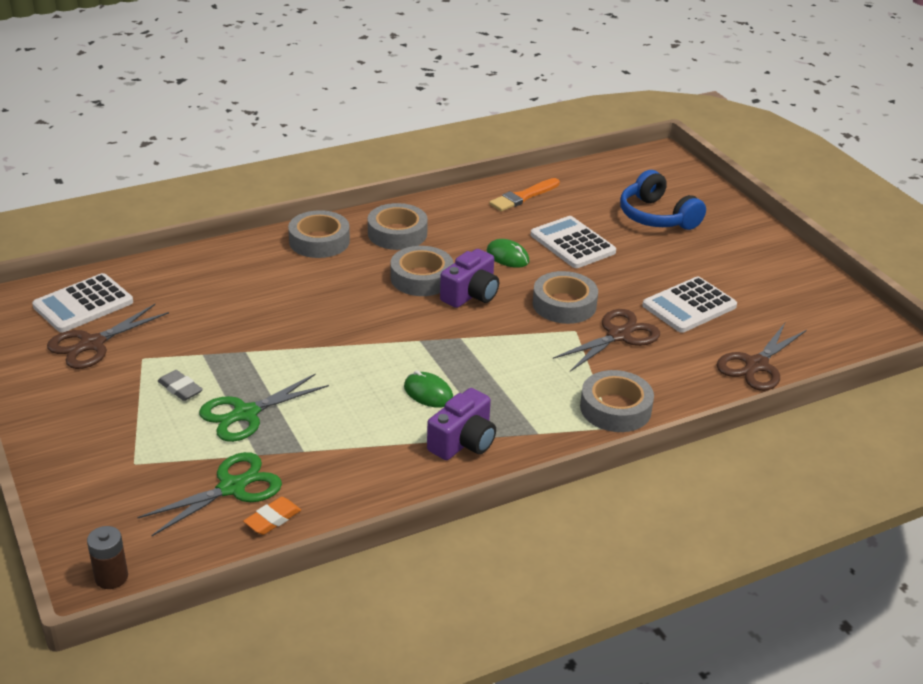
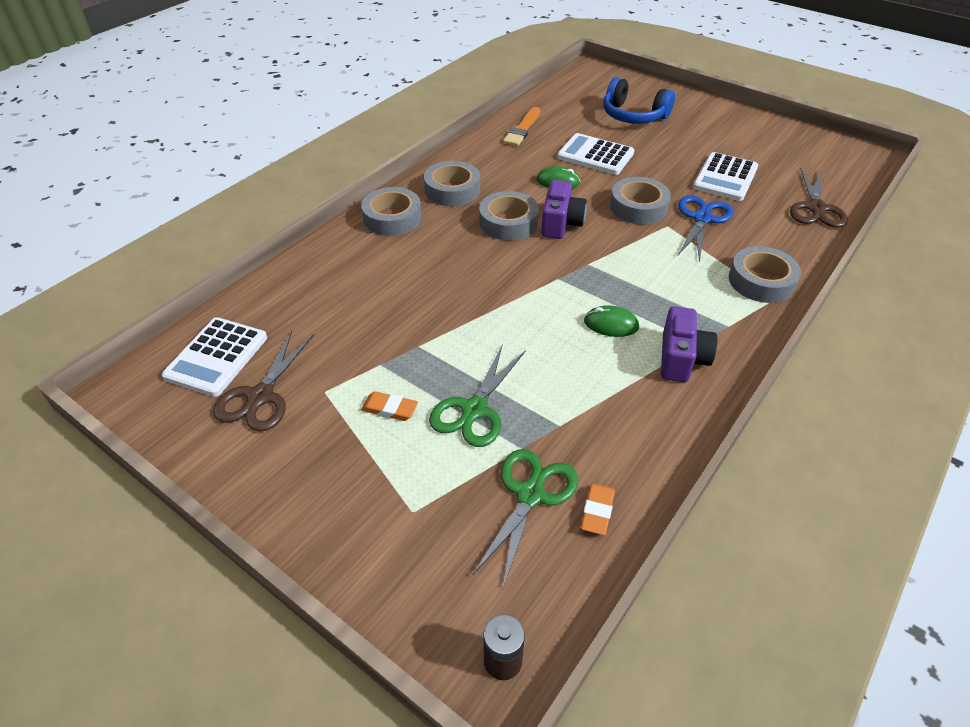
camera: 25 degrees left, 10 degrees up
(180, 388) = (390, 409): grey eraser -> orange eraser
(619, 335) = (702, 219): brown scissors -> blue scissors

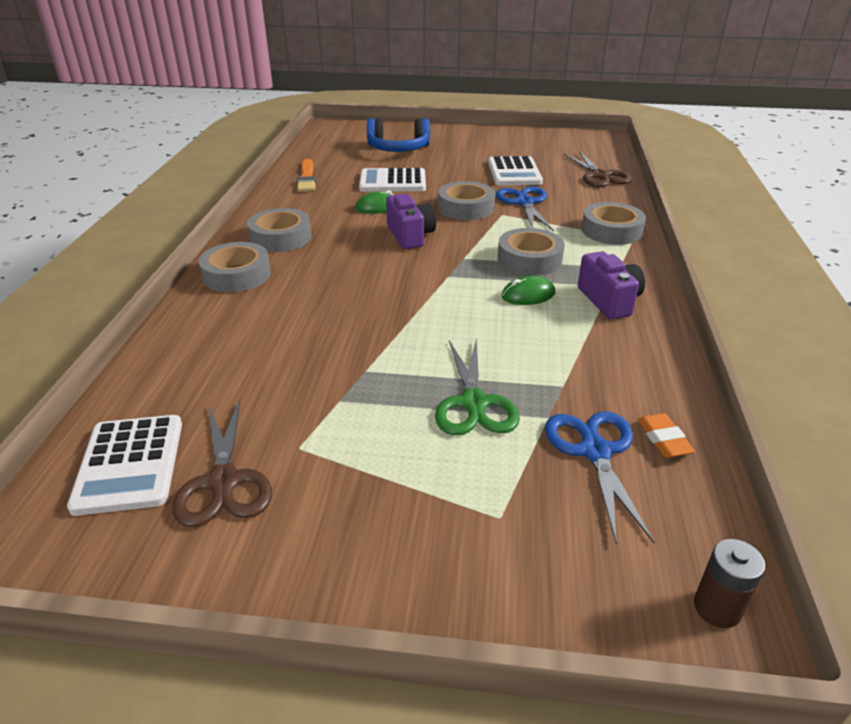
camera: 30 degrees left, 10 degrees down
(390, 409) = (387, 435): orange eraser -> none
(508, 222) = (360, 247): grey tape -> grey tape (529, 259)
(531, 494) = (595, 451): green scissors -> blue scissors

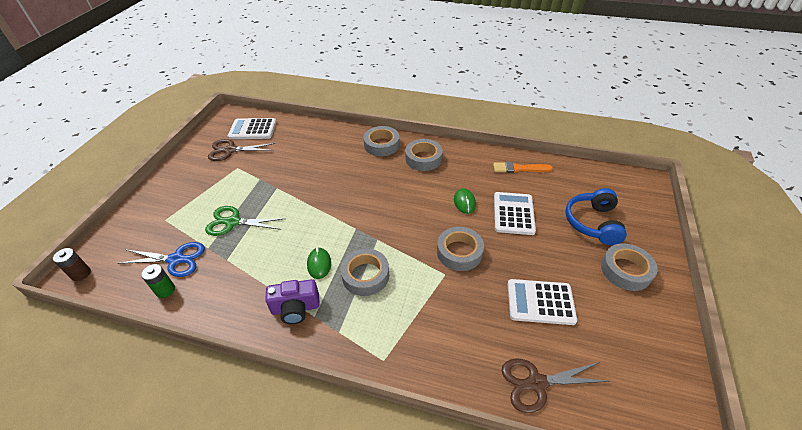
camera: 100 degrees right, 10 degrees up
(410, 236) = (415, 215): purple camera -> none
(524, 203) = (467, 295): blue scissors -> none
(611, 231) = (401, 348): grey tape -> grey tape (625, 270)
(664, 439) = (165, 290): orange eraser -> green battery

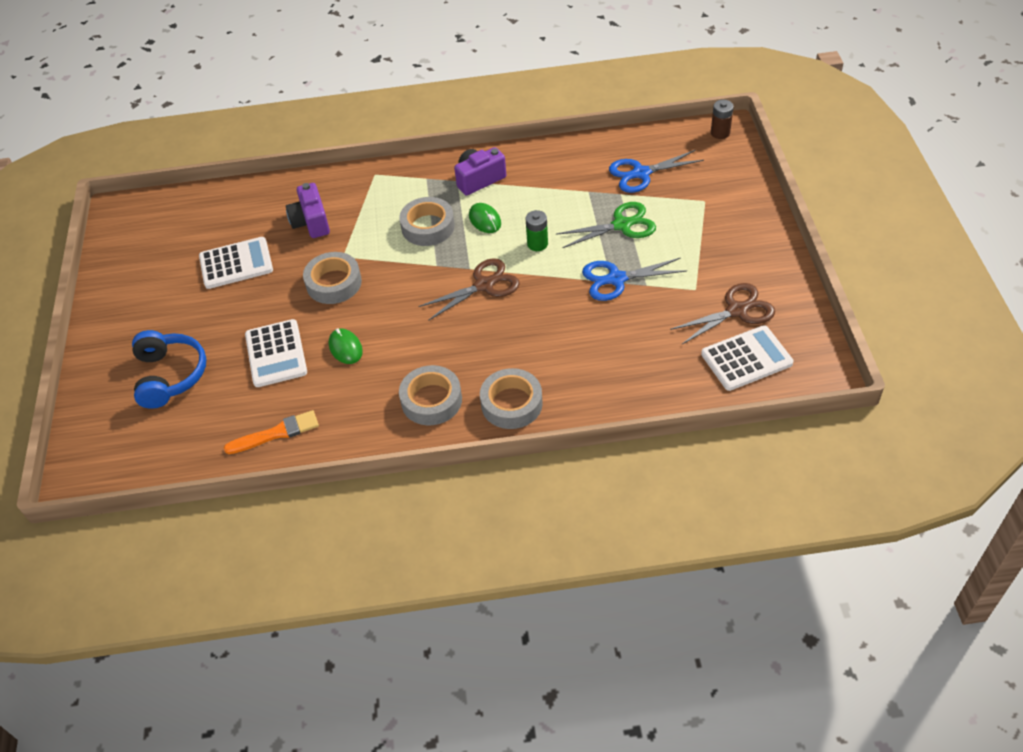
camera: 160 degrees right, 5 degrees up
(165, 290) = (619, 150): green battery -> green battery (537, 244)
(272, 188) = (616, 279): none -> blue scissors
(463, 322) = (311, 222): none -> purple camera
(536, 383) = (237, 202): brown scissors -> brown scissors (484, 285)
(625, 270) = (139, 327): grey tape -> none

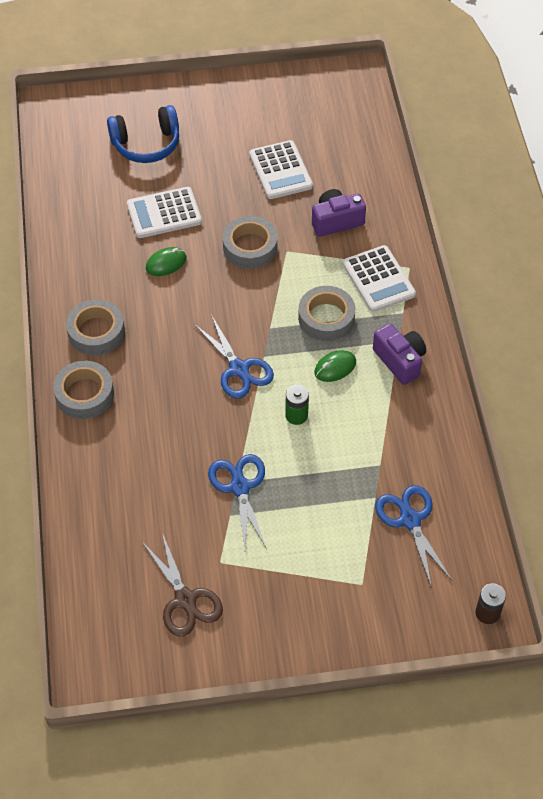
camera: 85 degrees right, 5 degrees up
(276, 433) = (74, 224): orange brush -> none
(484, 285) = (239, 369): brown scissors -> blue scissors
(622, 225) = (323, 496): green scissors -> none
(746, 359) = (117, 601): white calculator -> white calculator (378, 279)

